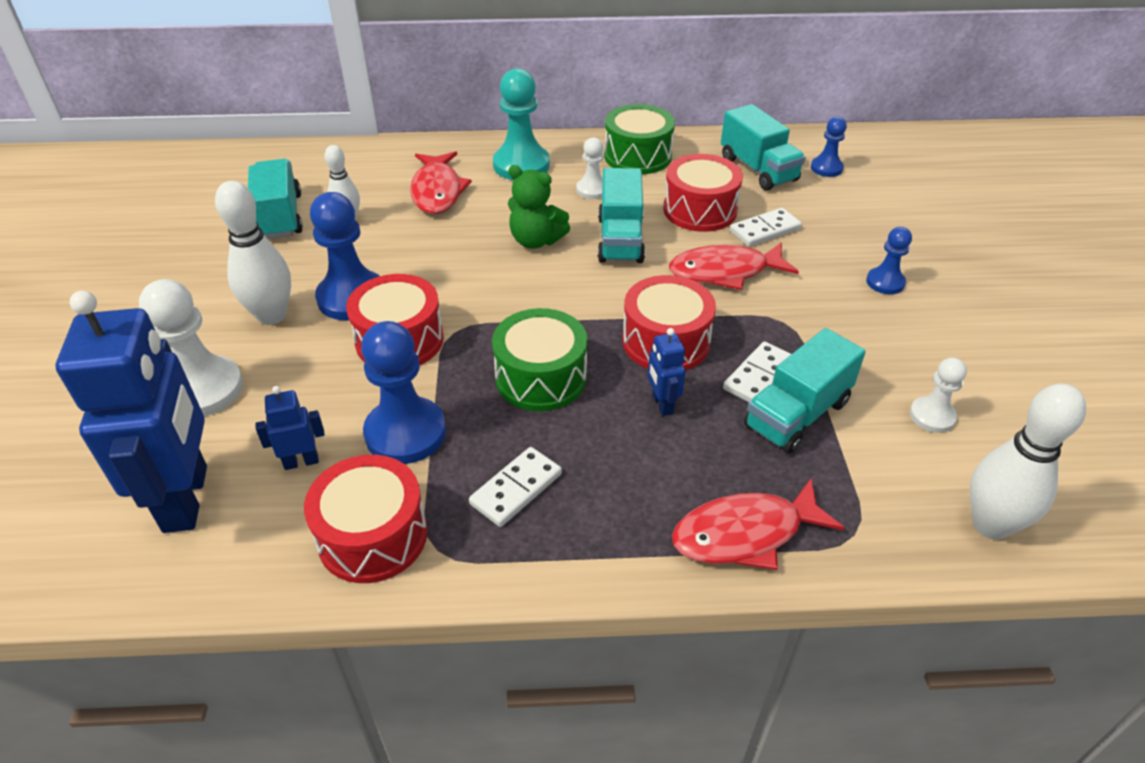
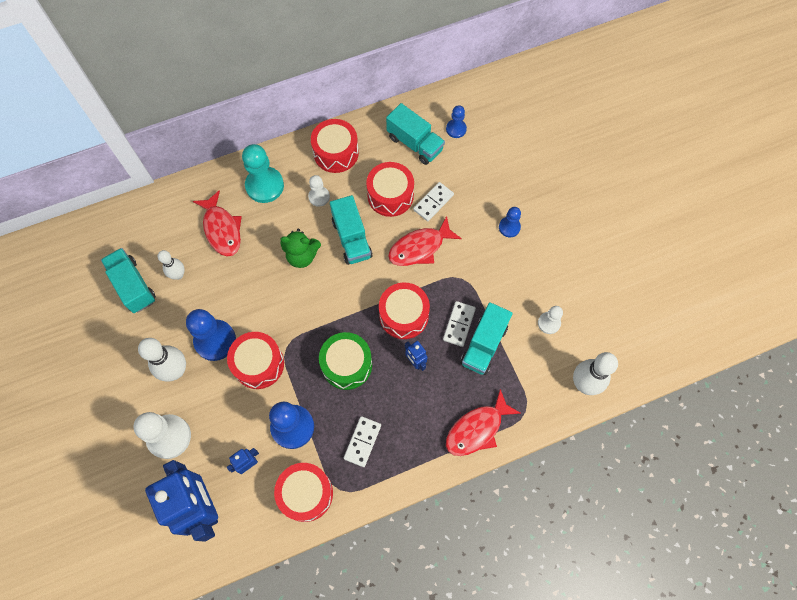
camera: 20 degrees left, 25 degrees up
(637, 156) = (336, 153): green drum -> red drum

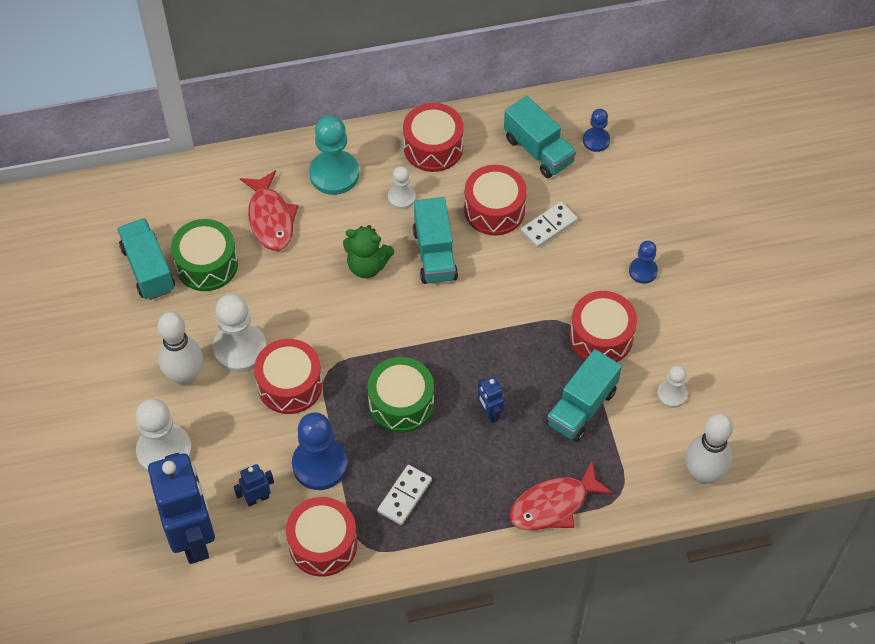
camera: 10 degrees right, 10 degrees down
(178, 275) = (207, 264): white bowling pin -> green drum
(215, 341) = (240, 349): blue pawn -> white pawn
(403, 315) = (485, 356): red drum -> red drum (601, 336)
(420, 247) = (521, 278): red fish -> none
(459, 324) = (554, 378): white domino -> none

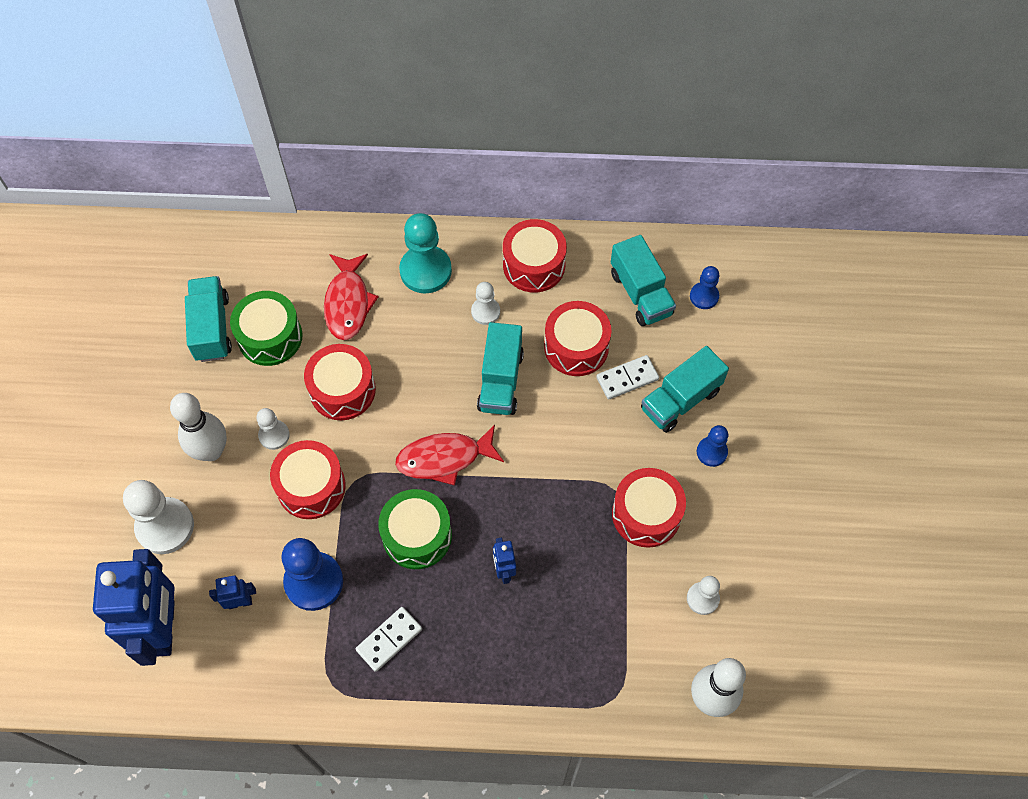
camera: 15 degrees right, 5 degrees up
(240, 349) = (274, 435): white pawn -> white pawn, size x0.55
(323, 544) = (290, 671): red drum -> red drum (342, 390)
(367, 265) = (428, 377): green teddy bear -> none
(553, 505) = (541, 691): red fish -> red fish (444, 458)
(581, 407) = (602, 588): turquoise truck -> turquoise truck (680, 400)

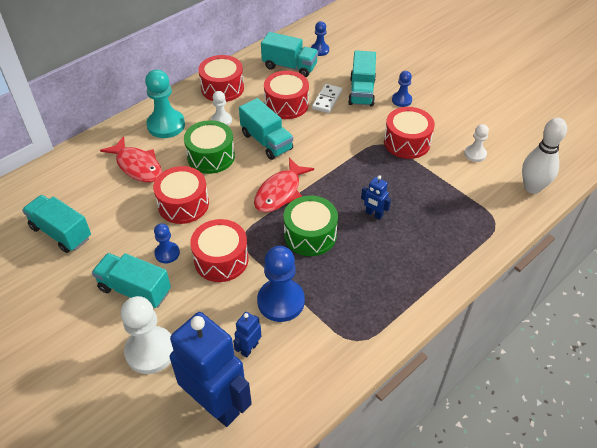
camera: 45 degrees left, 15 degrees down
(211, 451) = (135, 290): white bowling pin -> turquoise truck
(270, 337) = (106, 211): green drum -> green drum (211, 156)
(274, 435) = (167, 253): white pawn -> blue pawn
(389, 639) = (358, 292): white domino -> none

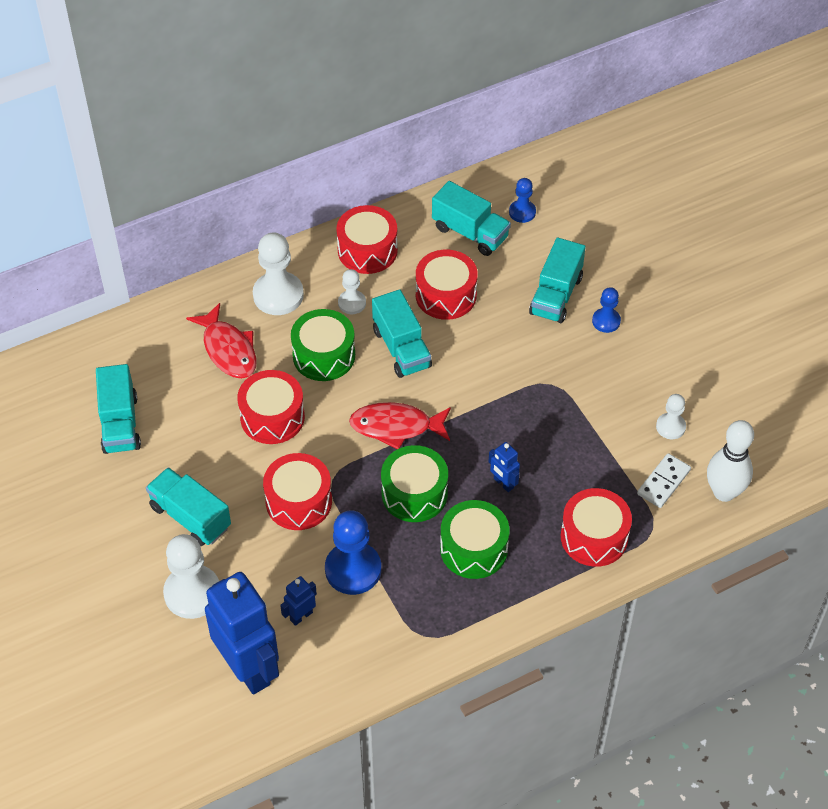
camera: 15 degrees right, 5 degrees up
(61, 233) = (120, 423): turquoise truck -> turquoise truck turned 150 degrees counterclockwise
(166, 125) = (278, 295): turquoise pawn -> white pawn
(167, 253) = (237, 479): blue pawn -> none
(280, 192) = (396, 427): red fish -> red fish turned 45 degrees clockwise
(327, 100) = (503, 299): white domino -> white domino (663, 482)
(370, 265) = (474, 549): none -> green drum
(407, 142) = (586, 389): red drum -> red drum (594, 537)

